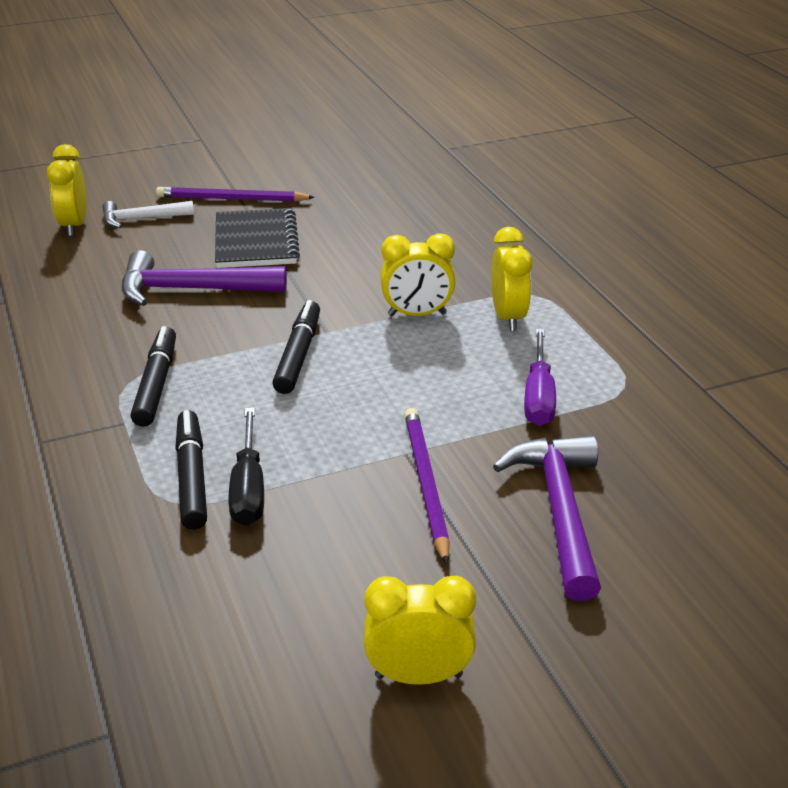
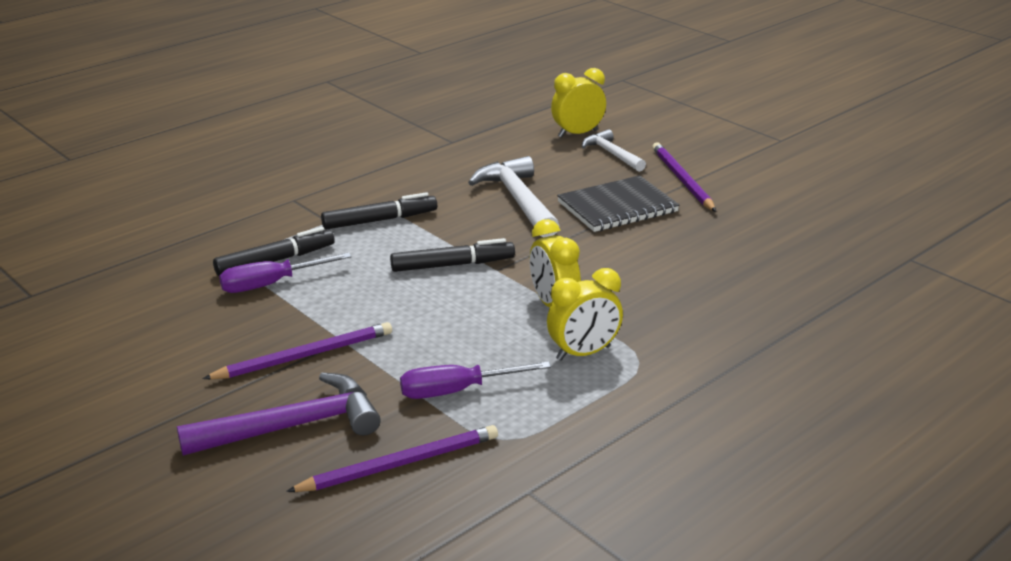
camera: 70 degrees right, 5 degrees down
(191, 290) = (518, 200): purple hammer -> white hammer
(249, 488) = (271, 284): black screwdriver -> purple screwdriver
(418, 676) = (90, 392): yellow clock -> none
(646, 451) = (400, 464): none -> purple pencil

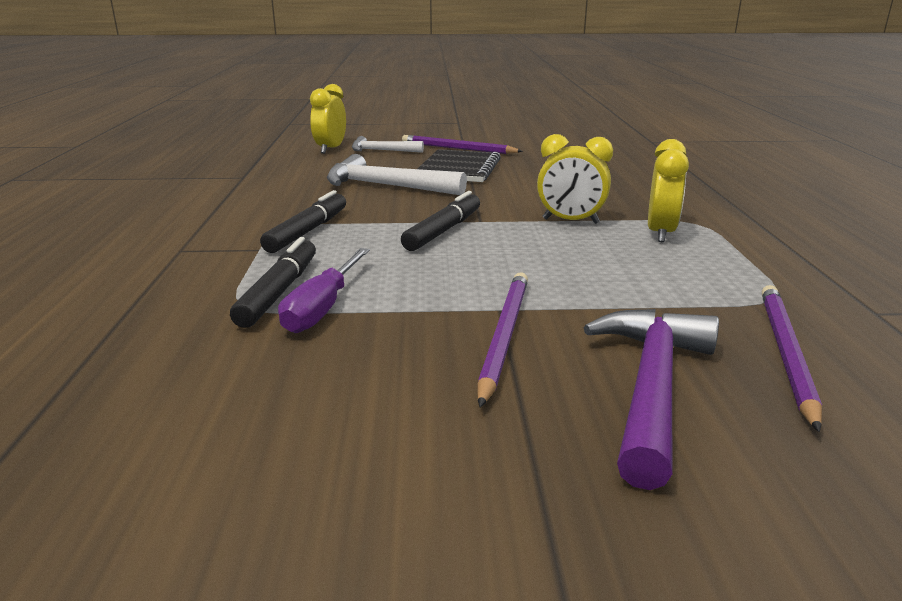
camera: 50 degrees left, 5 degrees down
(457, 391) = (668, 290): purple screwdriver -> none

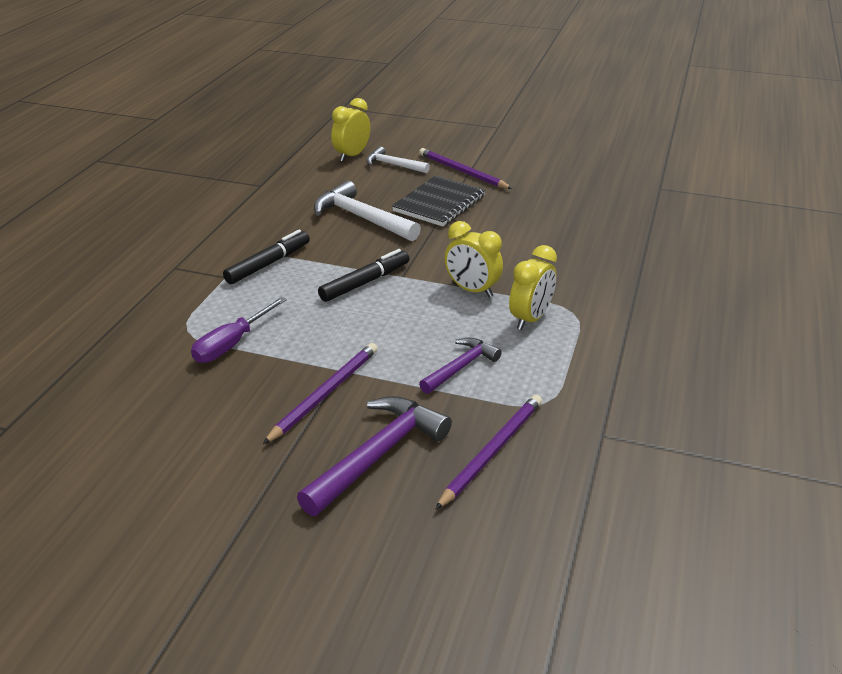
camera: 20 degrees right, 10 degrees up
(279, 292) = (214, 323): black marker -> none
(640, 282) = (461, 367): none -> purple hammer

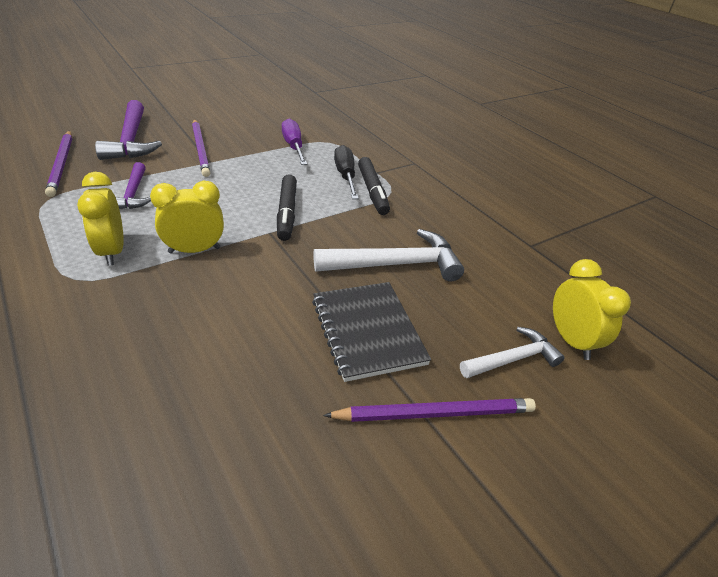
camera: 125 degrees right, 5 degrees up
(258, 287) = (345, 176): none -> black screwdriver

